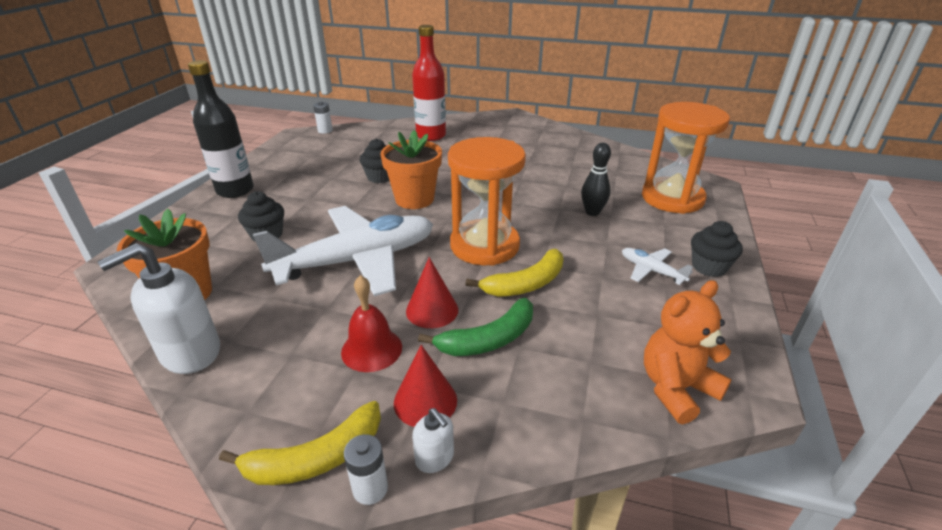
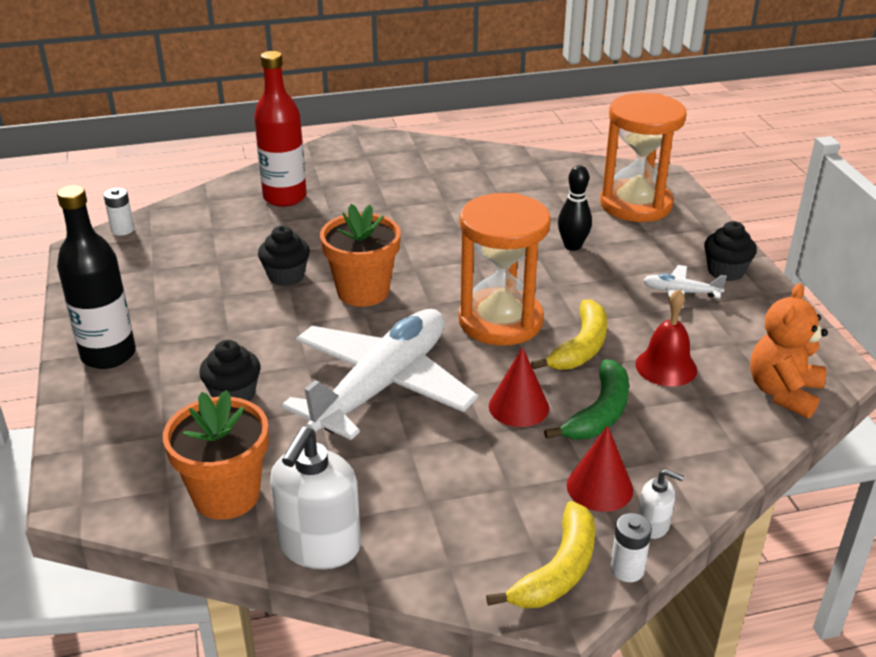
camera: 30 degrees left, 0 degrees up
(371, 349) = (502, 465): red bell -> red bell (666, 367)

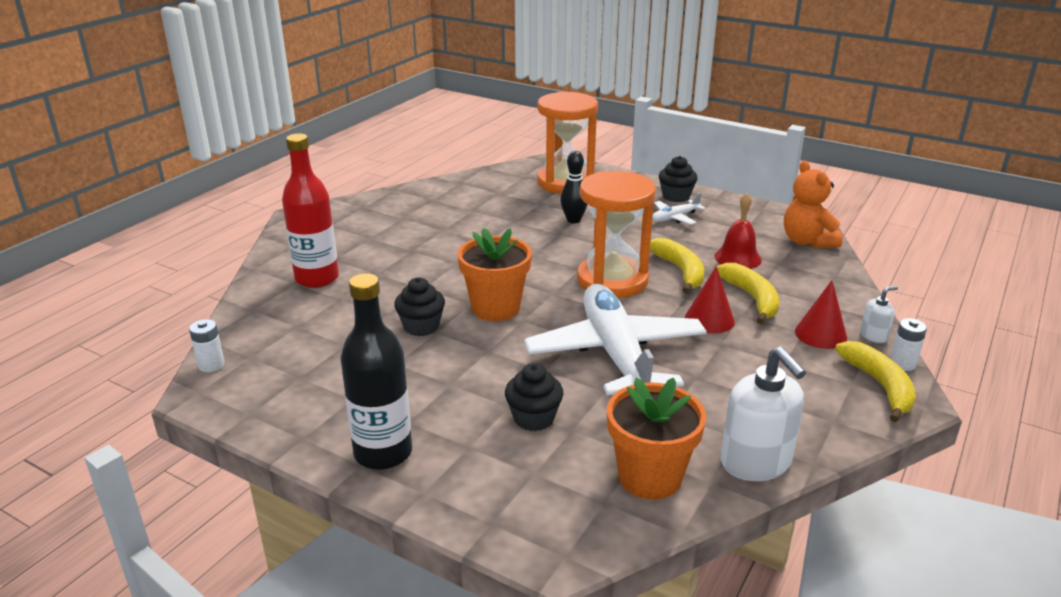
camera: 45 degrees left, 5 degrees down
(599, 413) = (752, 298): green banana -> yellow banana

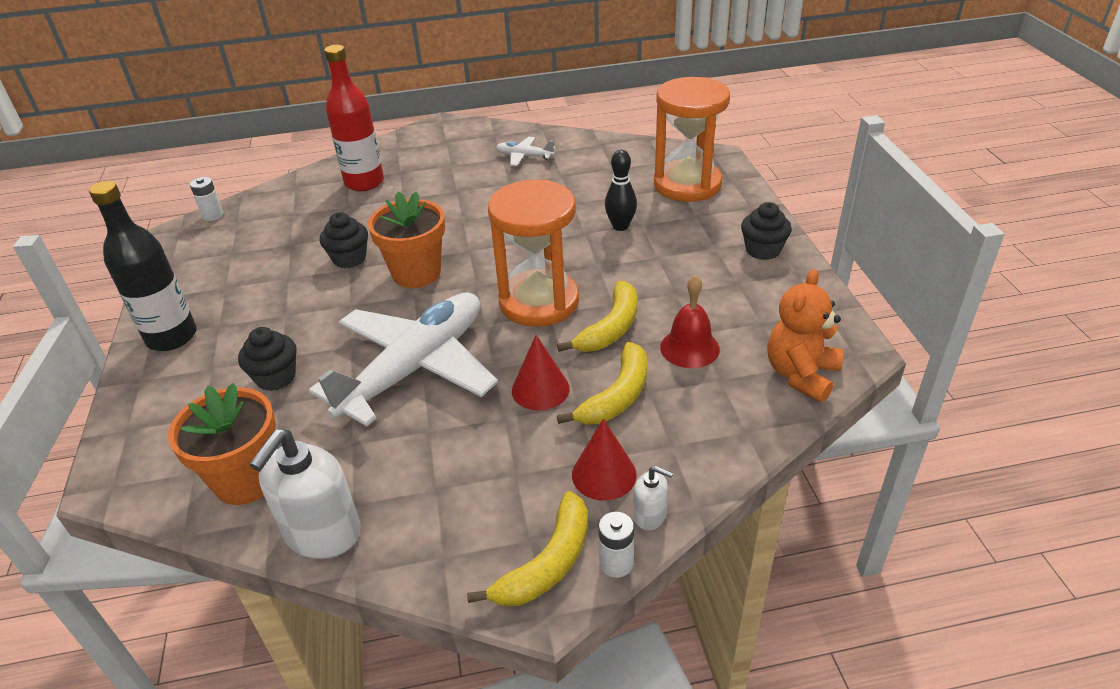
camera: 50 degrees right, 10 degrees up
(675, 217) = (715, 272): white plane -> white plane (524, 156)

